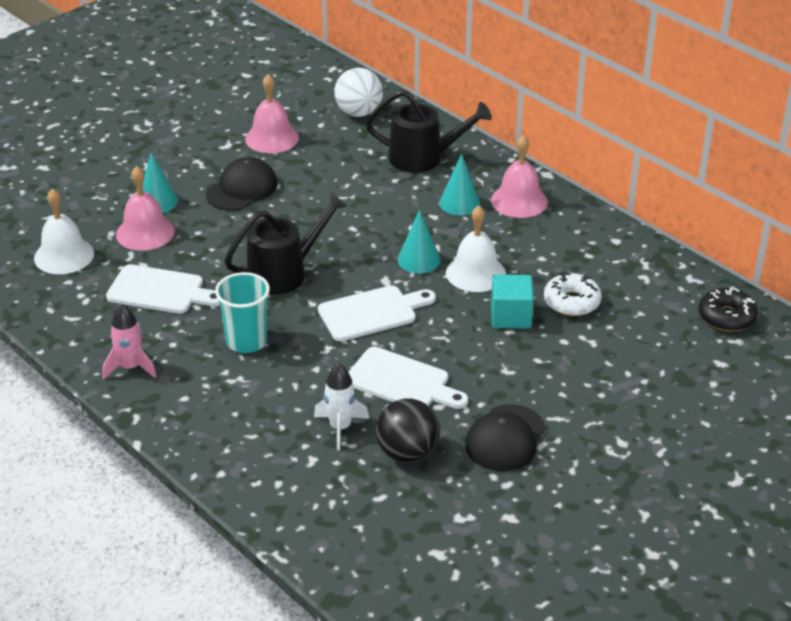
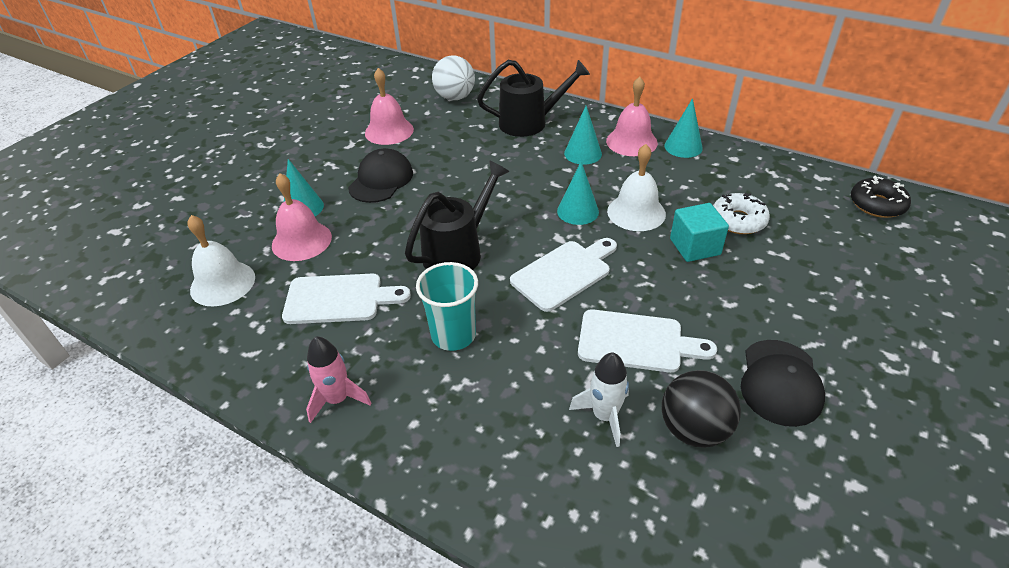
camera: 15 degrees left, 5 degrees up
(570, 217) = (683, 147): none -> turquoise cone

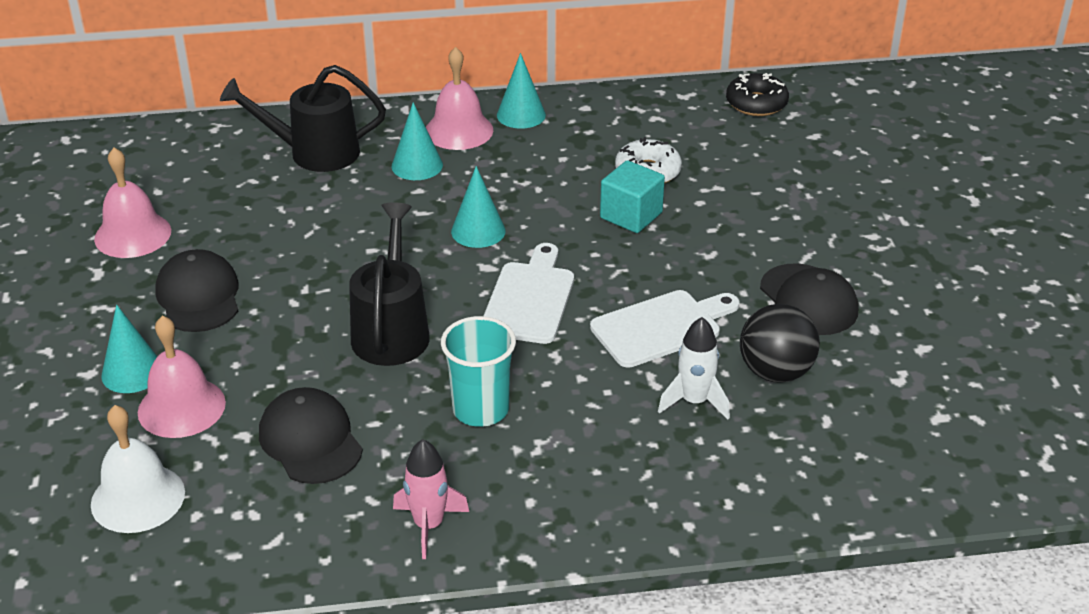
camera: 40 degrees left, 5 degrees down
(339, 299) = (310, 441): white cutting board -> black cap
(455, 97) = (174, 158): white ball -> none
(530, 122) = (313, 153): black watering can -> black watering can turned 135 degrees counterclockwise
(636, 212) = (540, 206): white bell -> none

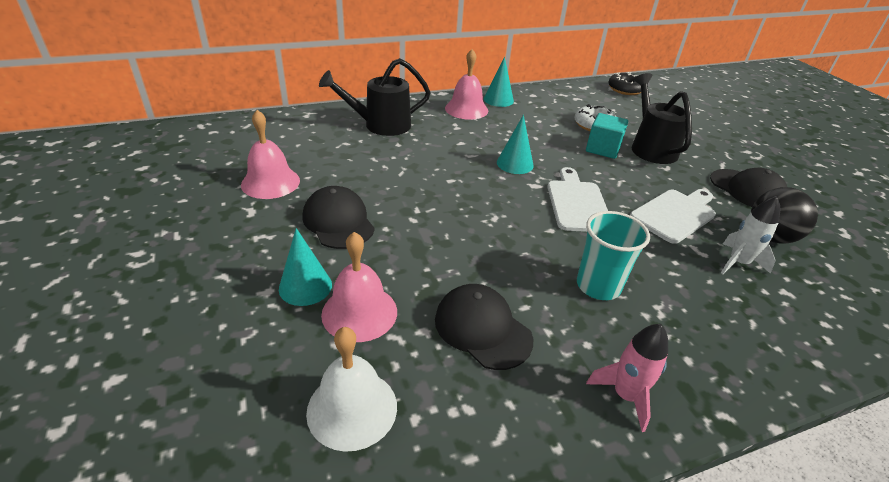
camera: 15 degrees left, 0 degrees up
(391, 329) = (496, 232): black watering can -> black watering can (650, 147)
(417, 165) = (452, 129): turquoise cone -> none

